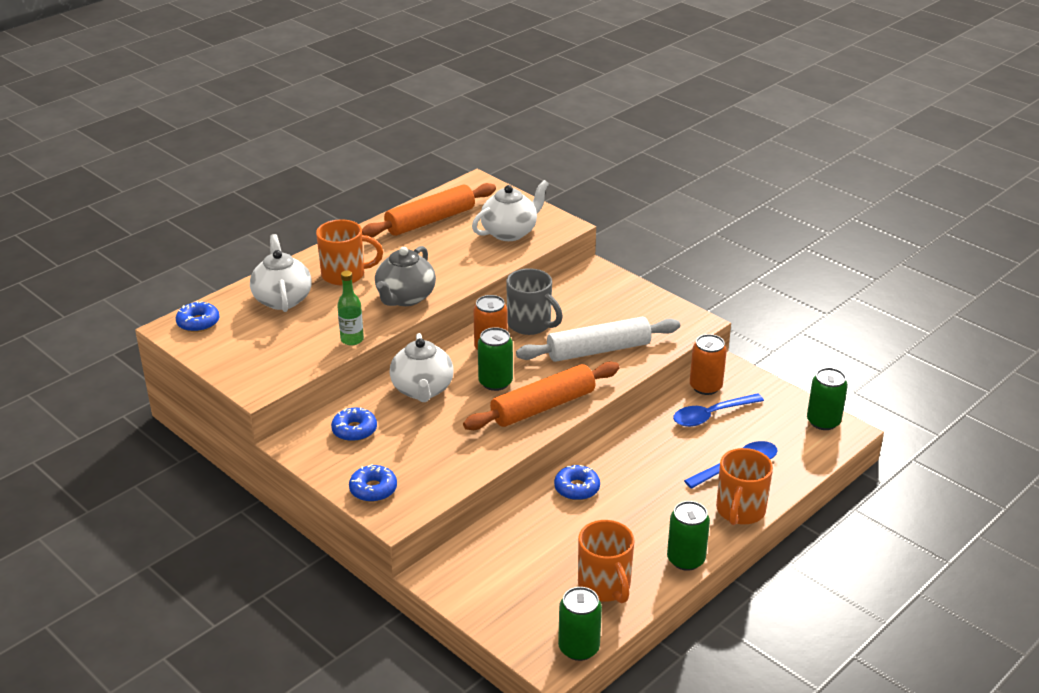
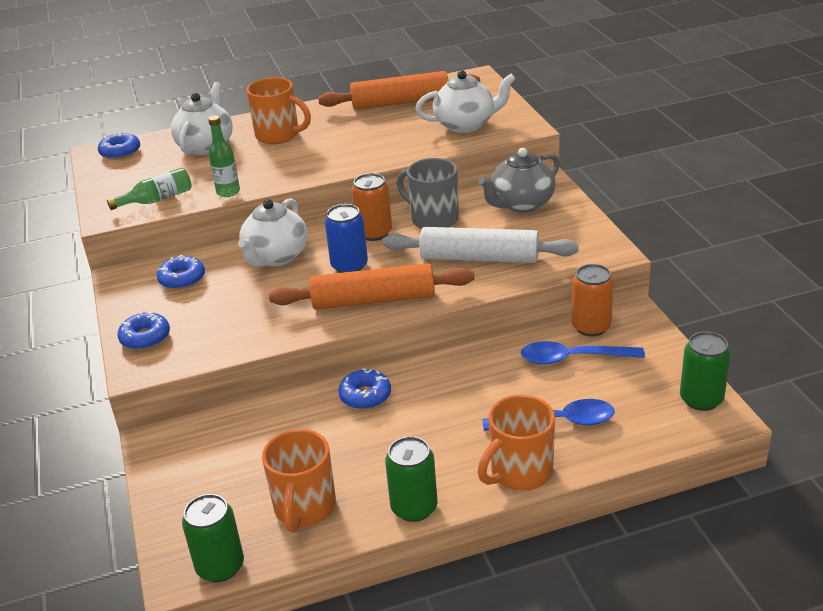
camera: 30 degrees right, 0 degrees up
(289, 361) = (157, 199): none -> green bottle
(405, 298) = (311, 165): grey teapot -> grey teapot (521, 204)
(495, 382) = (349, 266): green can -> blue can
(530, 324) = (433, 219): grey mug -> grey mug turned 150 degrees clockwise

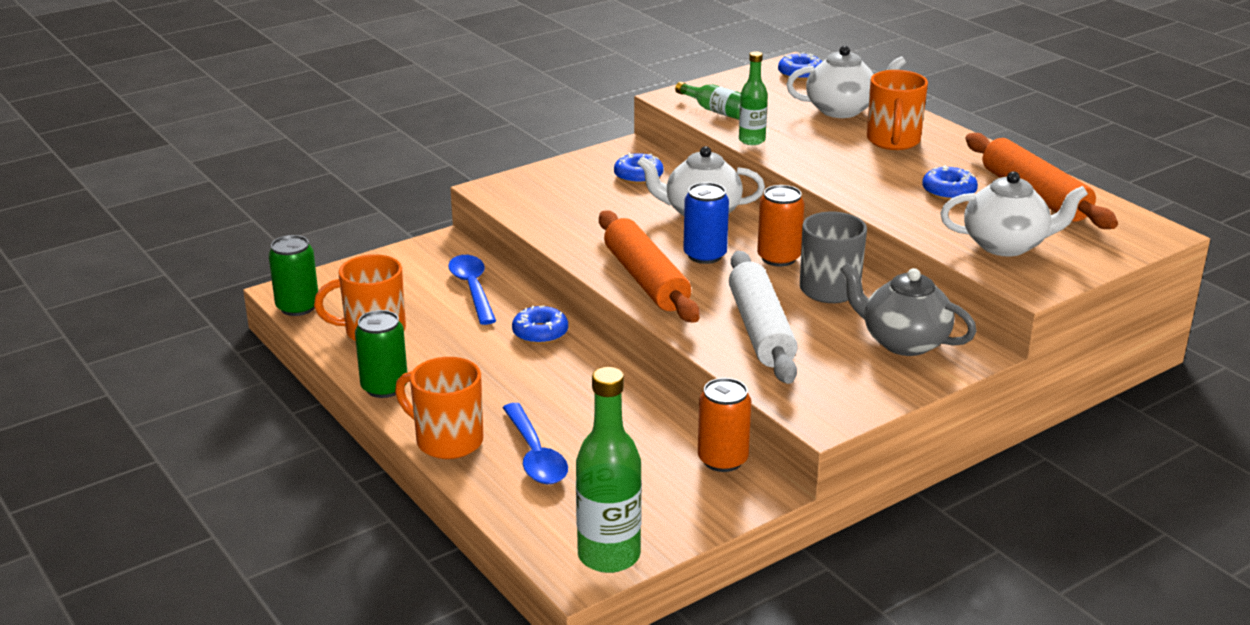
camera: 70 degrees right, 5 degrees down
(145, 337) = (537, 181): blue donut -> blue donut (948, 191)
(466, 125) = (1006, 245): white teapot -> white teapot turned 60 degrees counterclockwise
(573, 358) = (653, 453): blue spoon -> blue spoon (472, 289)
(701, 399) = (609, 555): green can -> green bottle

